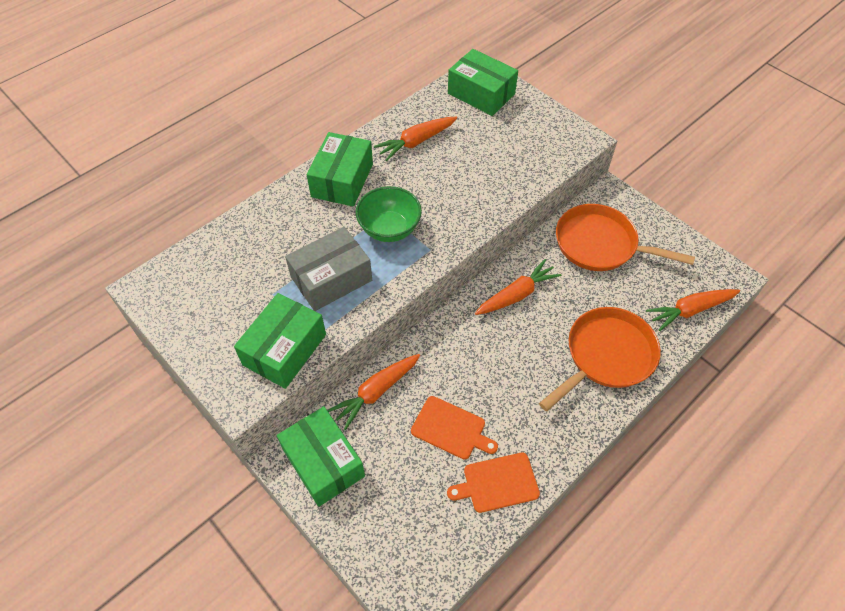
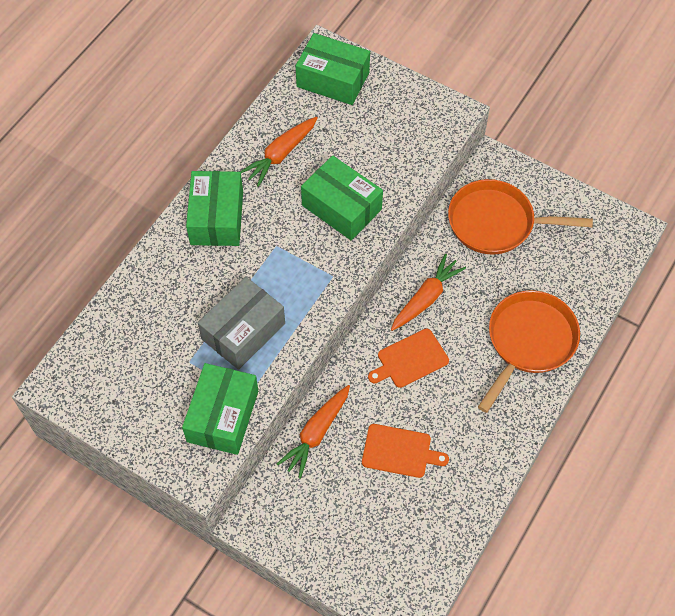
camera: 15 degrees left, 5 degrees up
(323, 462) = (288, 515): green box -> green box (341, 207)
(389, 229) = (284, 263): green bowl -> none
(497, 483) = (457, 492): orange cutting board -> orange cutting board (410, 359)
(690, 310) = (598, 274): orange carrot -> none

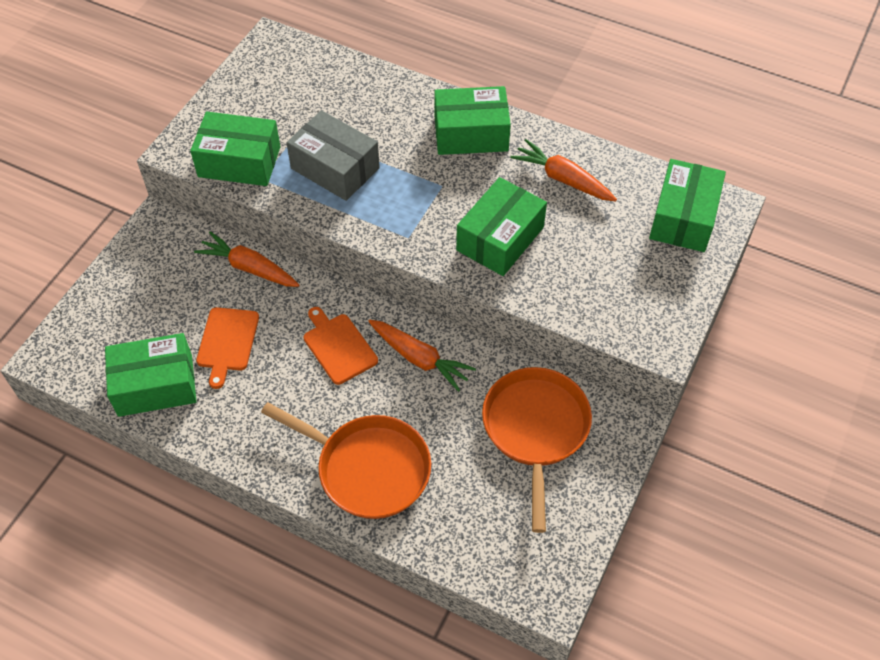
camera: 85 degrees right, 5 degrees down
(442, 512) = (155, 385): none -> green box

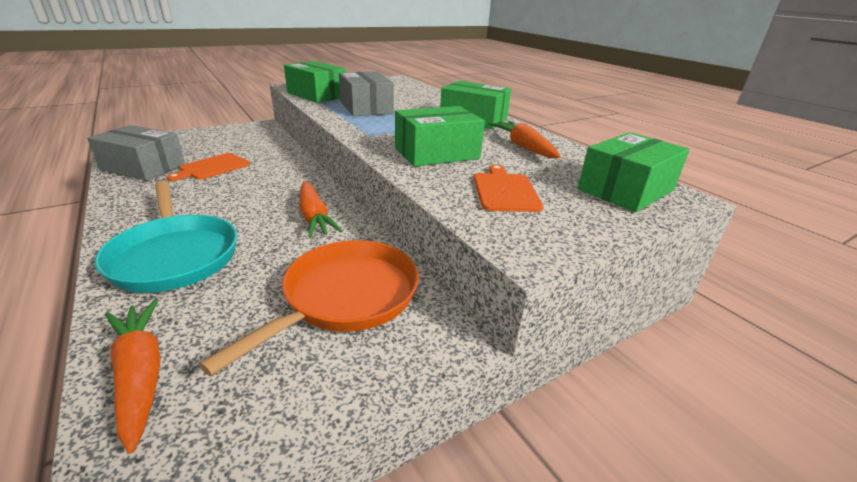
camera: 30 degrees right, 25 degrees down
(155, 385) = (143, 167): green box -> grey box
(249, 268) = (277, 149): orange carrot -> orange carrot (140, 375)
(338, 346) = (270, 192): orange cutting board -> orange cutting board (505, 191)
(368, 468) = (174, 255): orange pan -> turquoise pan

